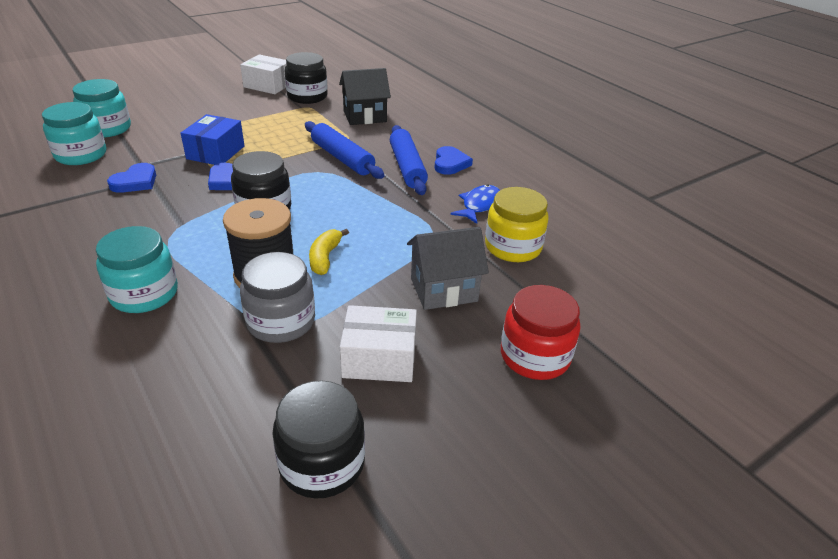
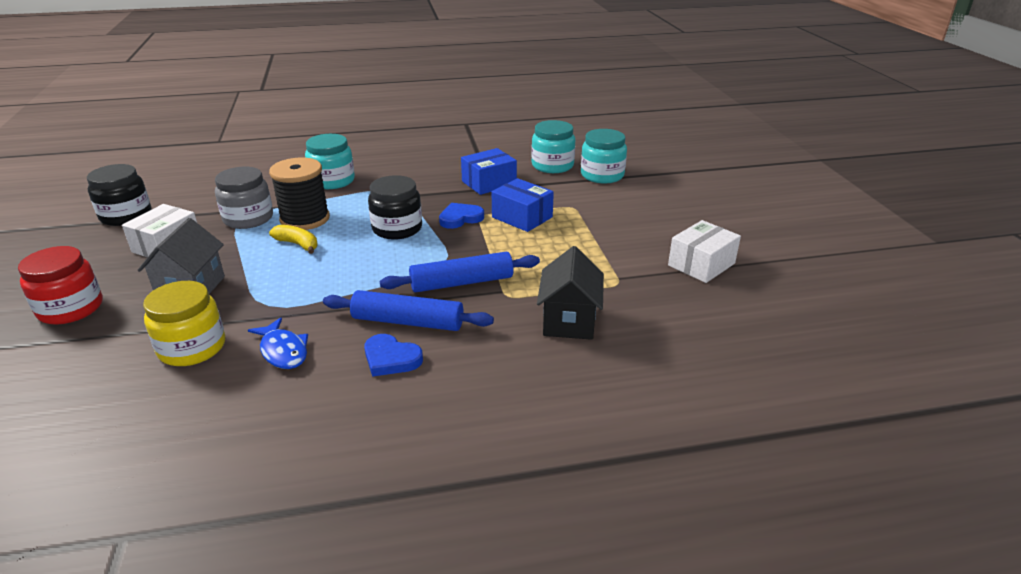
camera: 115 degrees right, 5 degrees down
(135, 182) = (489, 183): blue heart -> blue box
(307, 96) = (653, 287): black jar -> none

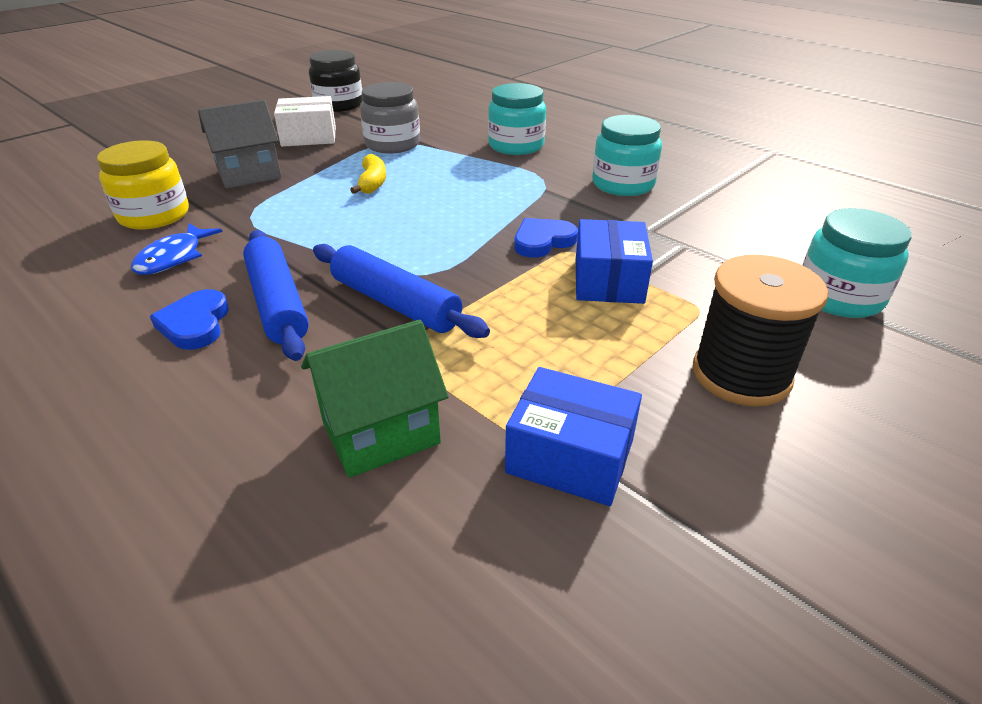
camera: 55 degrees right, 5 degrees up
(71, 308) = (183, 149): red jar -> none
(305, 219) = (424, 166): black spool -> black spool (741, 374)
(397, 228) = (467, 215): black jar -> none
(460, 218) = (542, 241): blue heart -> blue heart turned 60 degrees counterclockwise
(489, 183) = (657, 223): blue box -> blue box (570, 456)
(552, 165) = (786, 246): turquoise jar -> turquoise jar (623, 184)
(569, 321) = (380, 432): black house -> green house
(701, 264) = (720, 531): white box -> none

